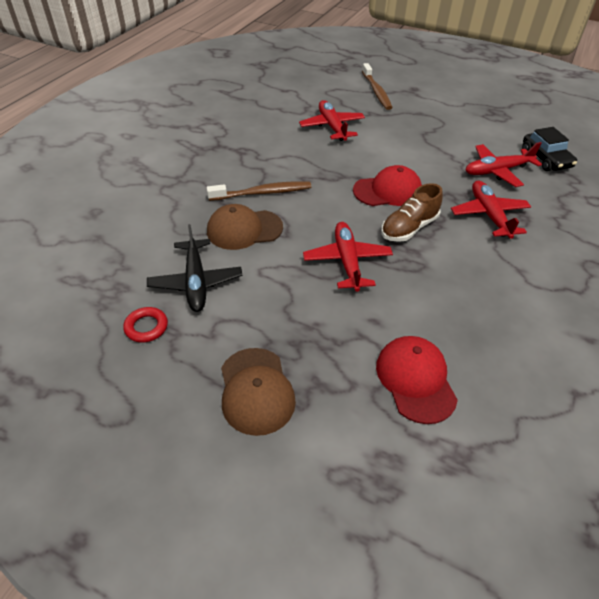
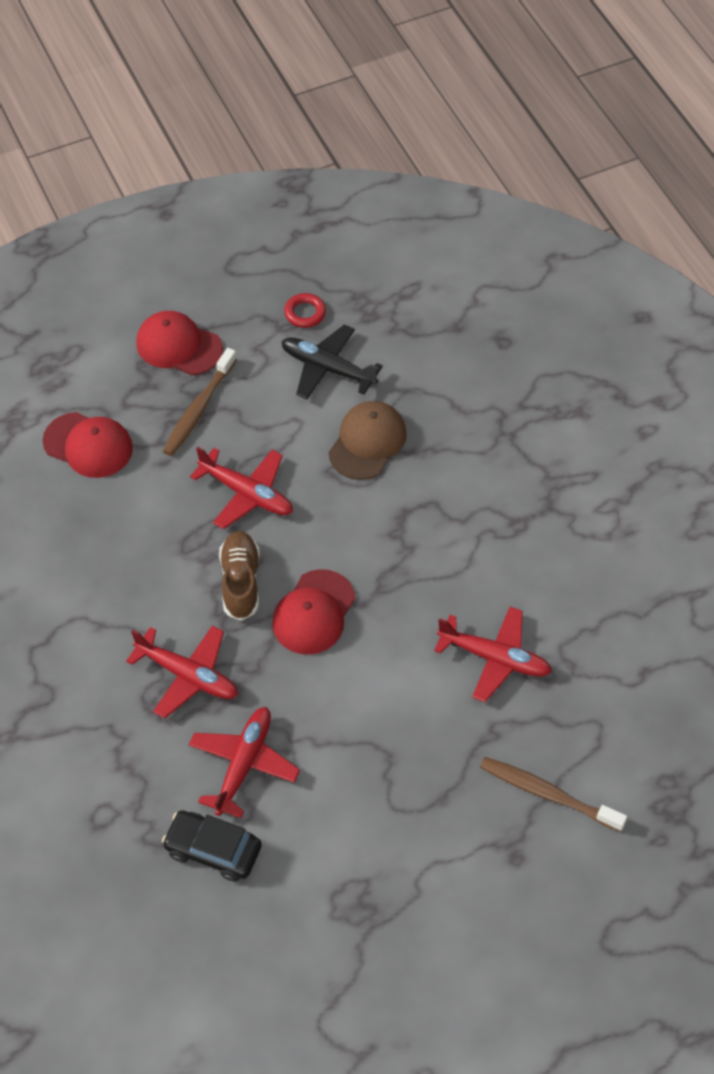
camera: 130 degrees right, 10 degrees up
(256, 391) = (178, 346): brown cap -> red cap
(263, 193) = (414, 493): brown toothbrush -> brown toothbrush (199, 409)

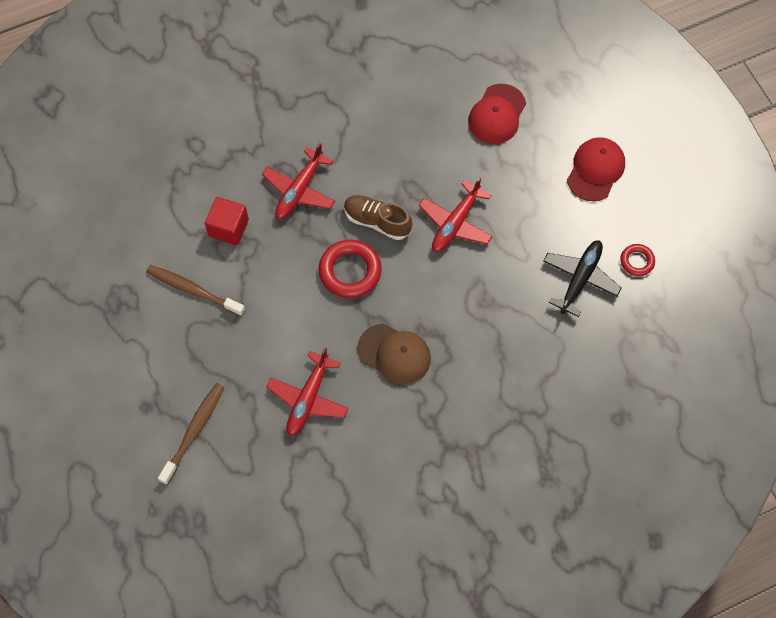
camera: 90 degrees right, 10 degrees up
(199, 409) = (534, 187): brown toothbrush -> brown toothbrush (193, 290)
(213, 850) = (166, 211): black car -> none
(240, 582) = (377, 221): brown shoe -> brown shoe turned 150 degrees counterclockwise
(243, 764) = (228, 228): red plane -> red cube
(313, 613) = (350, 271): red cap -> red ring
(367, 442) = (507, 309): brown cap -> brown cap (394, 354)

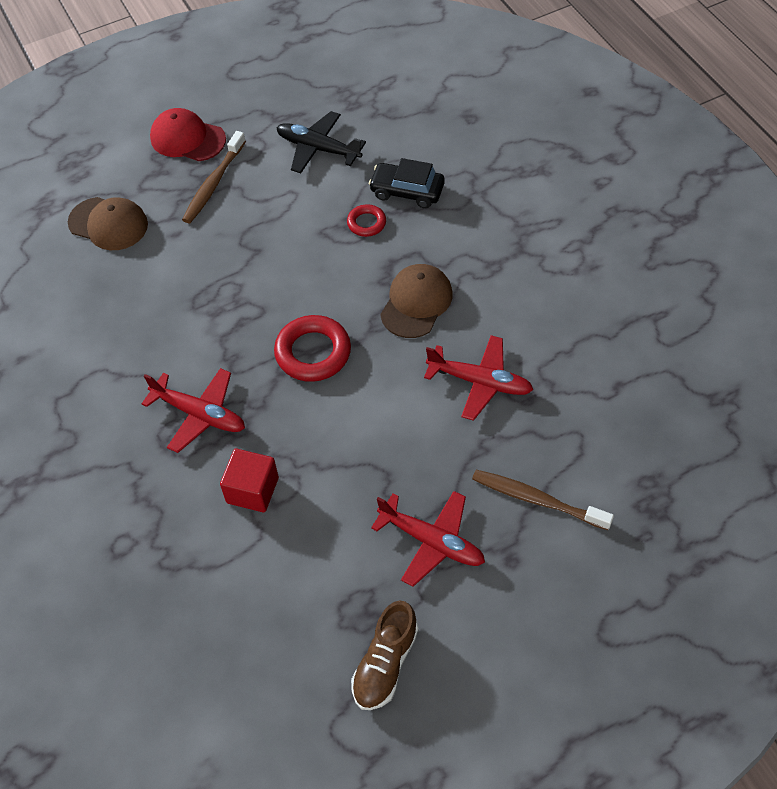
camera: 90 degrees left, 10 degrees down
(193, 290) = (343, 523): brown toothbrush -> brown toothbrush (213, 184)
(377, 221) = (246, 330): brown shoe -> brown shoe (385, 664)
(455, 223) = (250, 255): red plane -> red plane (432, 541)
(497, 114) = (108, 224): red cap -> brown cap
(523, 354) = (407, 191): none -> black car
(637, 261) = (297, 106): red ring -> red ring (366, 223)

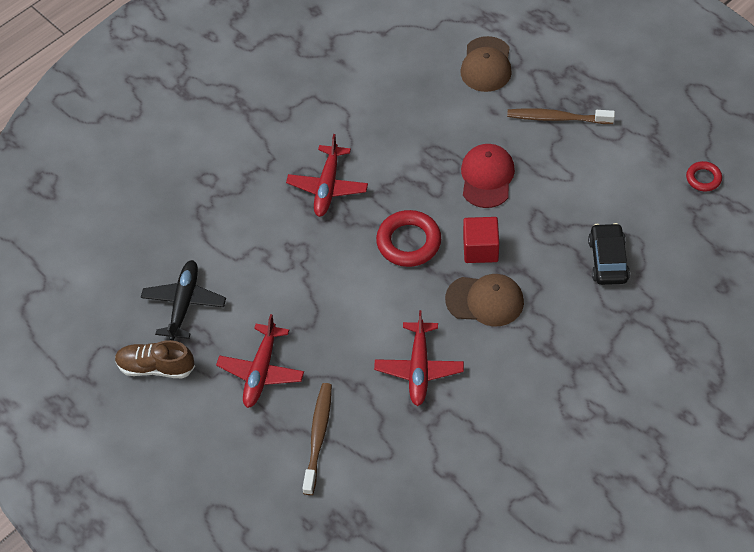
camera: 75 degrees right, 0 degrees up
(187, 138) = (600, 83): red cap -> red cap (487, 177)
(252, 490) = (272, 242): red cube -> red cube (480, 249)
(318, 149) = (629, 179): black plane -> black plane (184, 303)
(366, 223) = (558, 240): red ring -> red ring (703, 178)

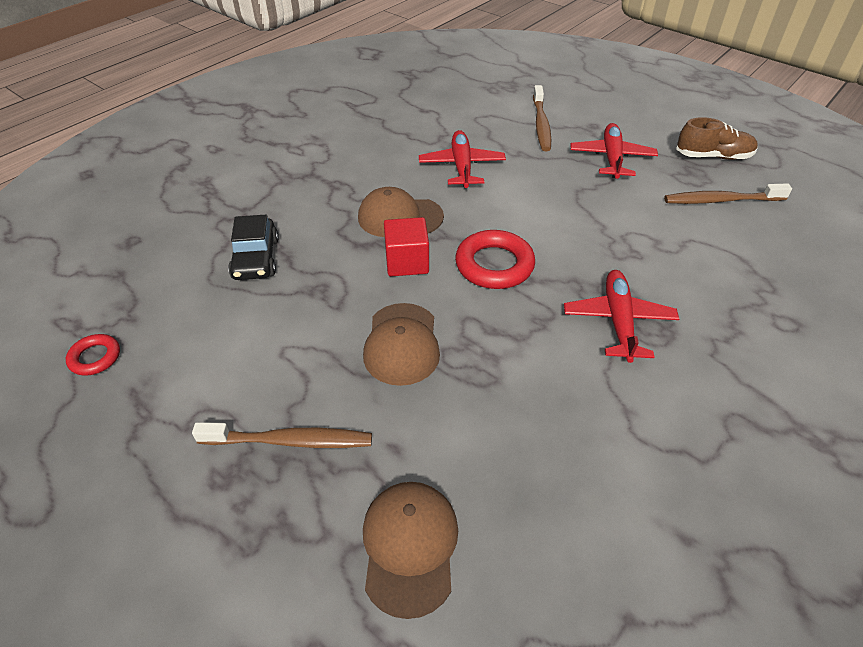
camera: 170 degrees right, 10 degrees down
(184, 303) = (721, 200): black plane -> brown toothbrush
(487, 177) = (402, 344): red cap -> brown cap

